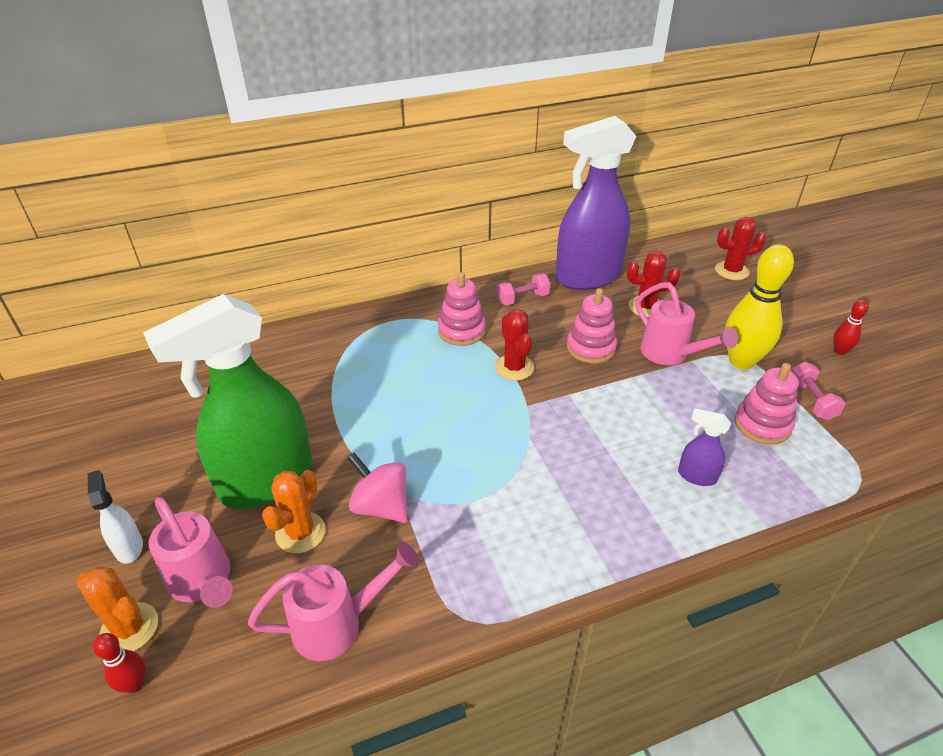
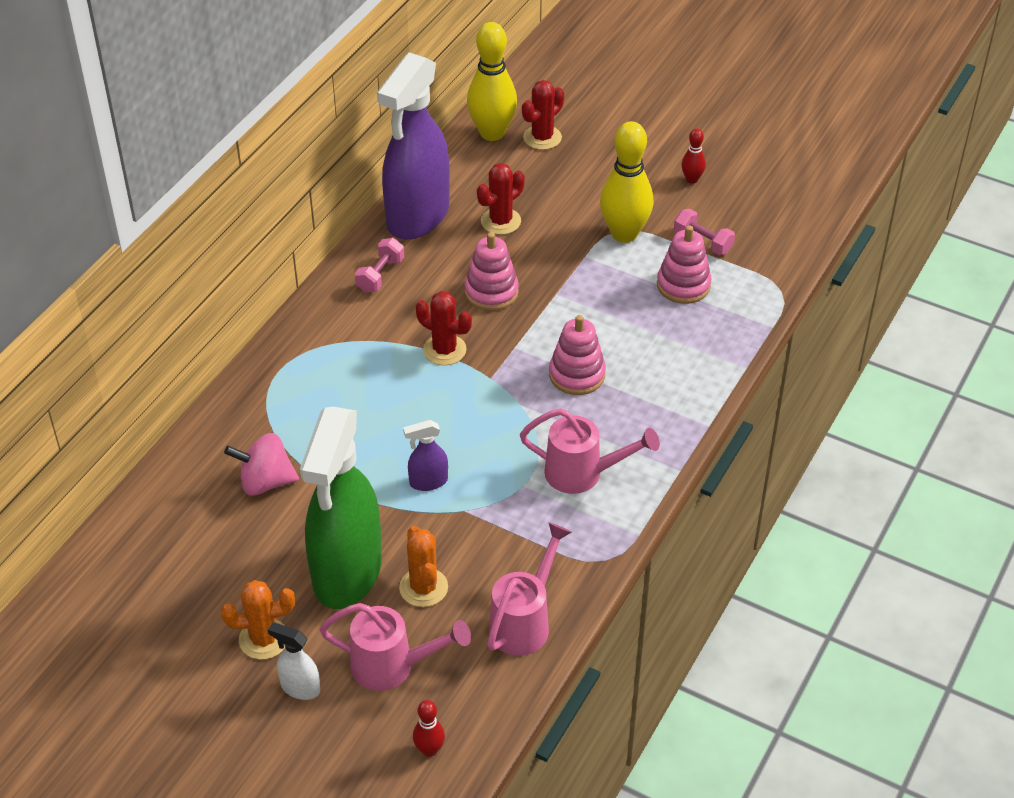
camera: 40 degrees left, 5 degrees up
(129, 628) = (378, 728): orange cactus -> orange cactus (264, 639)
(381, 506) = (462, 529): pink spinning top -> pink spinning top (265, 482)
(461, 331) = (359, 342): pink stacking toy -> pink stacking toy (577, 375)
(671, 354) = (563, 260): pink watering can -> pink watering can (583, 474)
(694, 253) = (492, 133): none -> yellow bowling pin
(696, 476) = (670, 358): purple spray bottle -> purple spray bottle (428, 482)

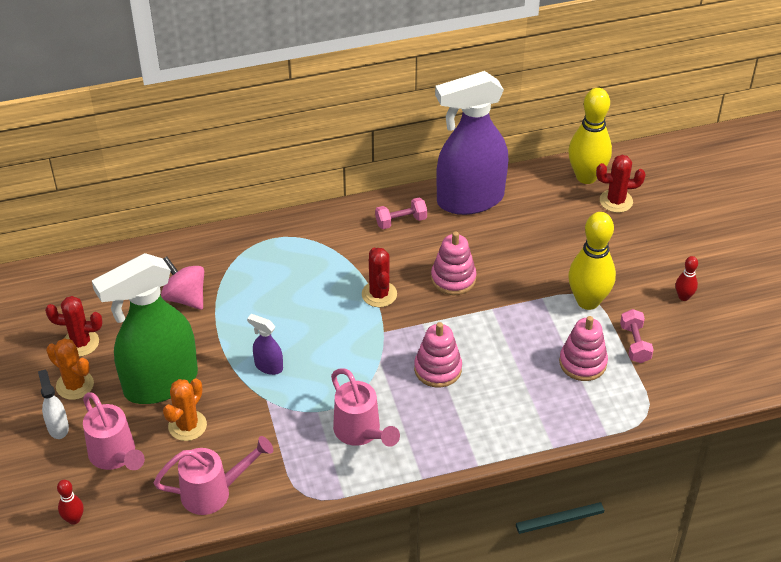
camera: 45 degrees right, 0 degrees up
(501, 221) = (517, 238): red cactus -> red cactus (80, 343)

